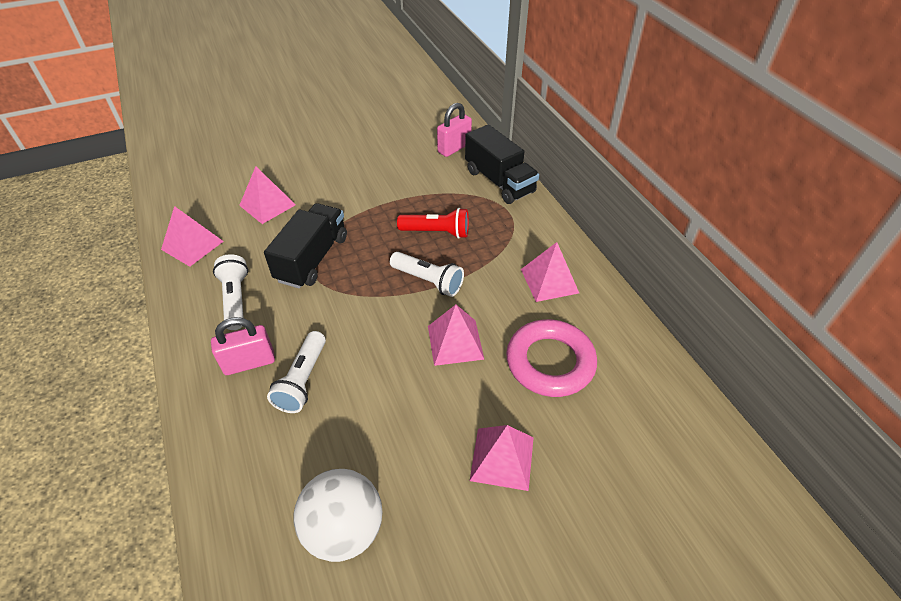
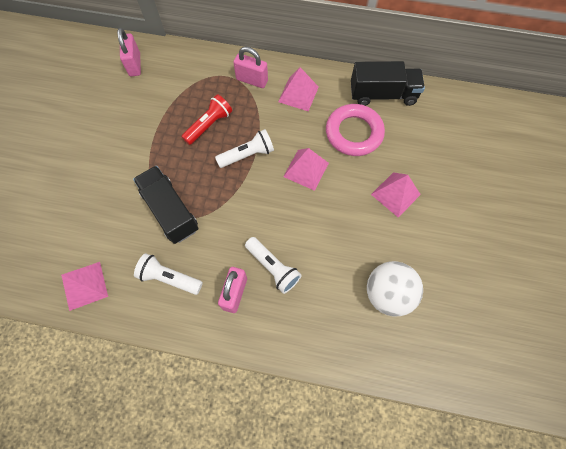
camera: 55 degrees left, 20 degrees up
(267, 205) = (85, 213): pink pyramid -> none
(499, 181) = (193, 62): black truck -> black truck (382, 95)
(525, 234) = (252, 80): none -> pink padlock

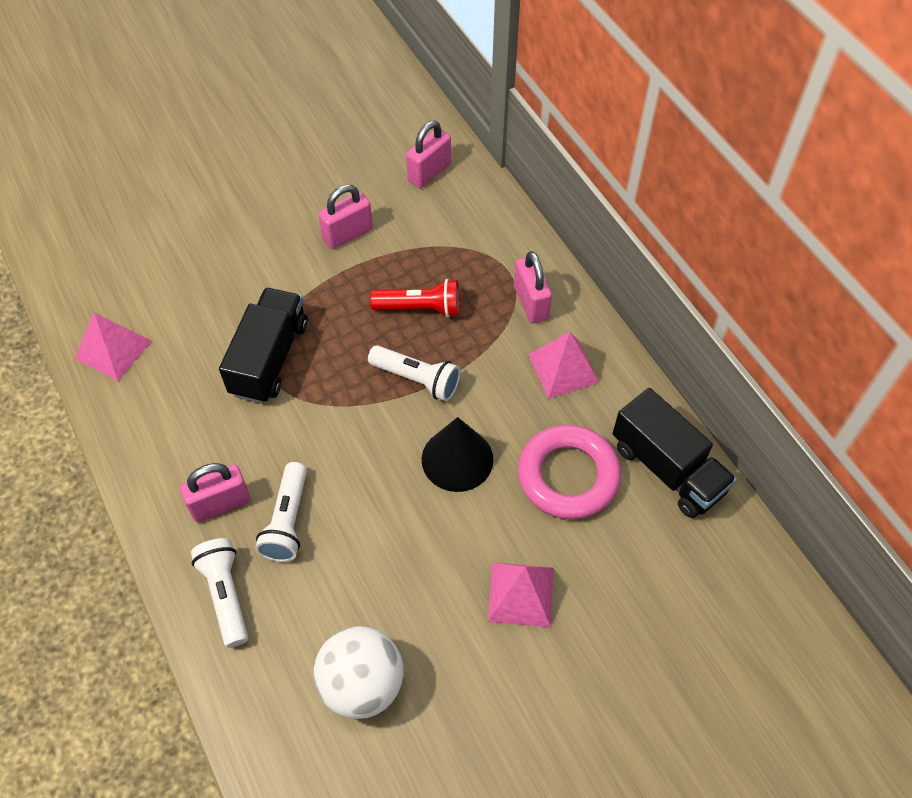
camera: 50 degrees right, 10 degrees down
(132, 124) = (347, 234): none -> pink padlock
(169, 278) = (186, 422): white flashlight -> white flashlight (225, 594)
(306, 169) = (457, 459): pink pyramid -> black cone

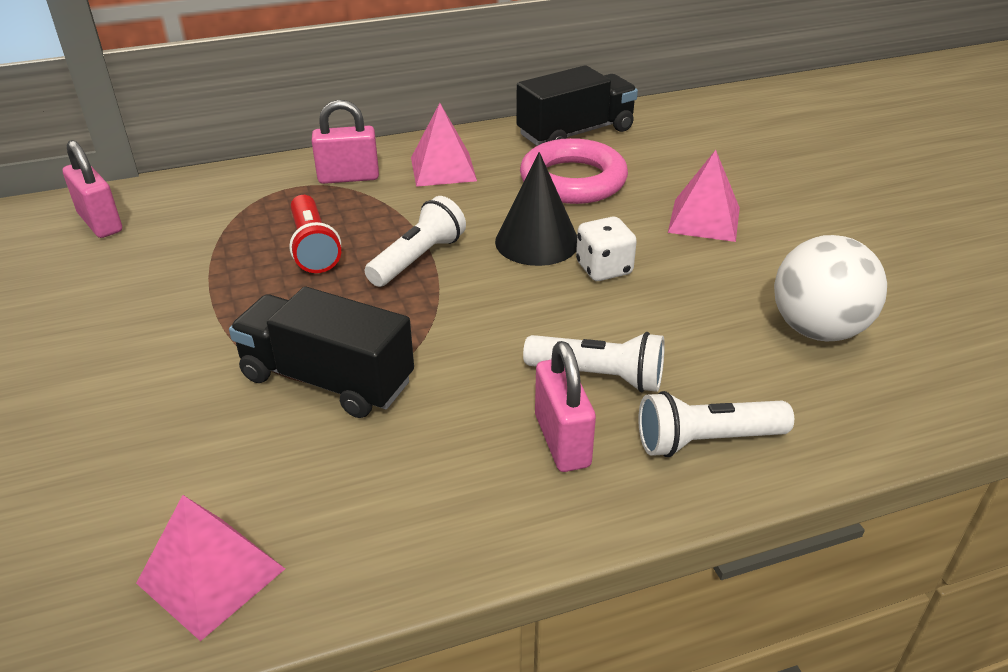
camera: 80 degrees left, 20 degrees down
(347, 234) = (151, 294): pink padlock -> none
(420, 308) = (313, 248): red flashlight -> red flashlight turned 150 degrees clockwise
(425, 514) = (604, 269): none -> white dice

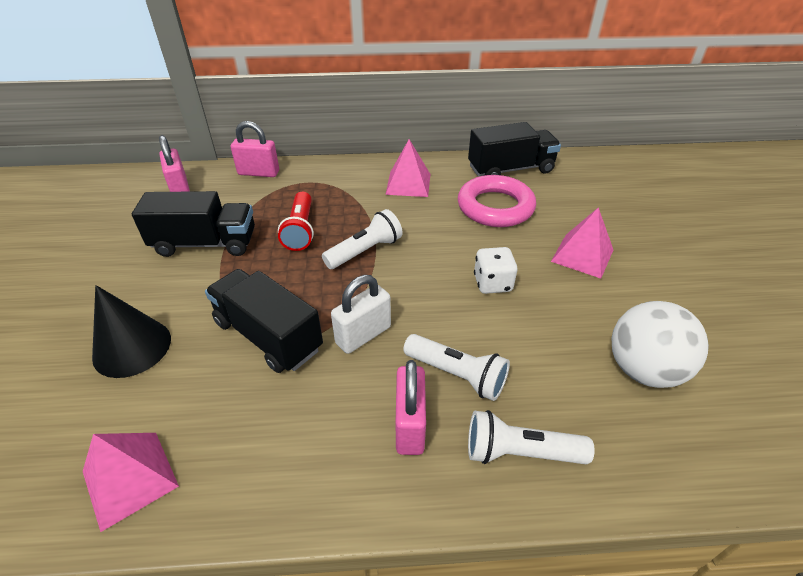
camera: 15 degrees right, 5 degrees up
(177, 286) = (205, 243): none -> black truck
(348, 177) = (344, 181): pink padlock -> pink padlock (258, 173)
(459, 355) = (363, 335): none -> white padlock
(537, 241) = (452, 252): black cone -> black cone (132, 347)

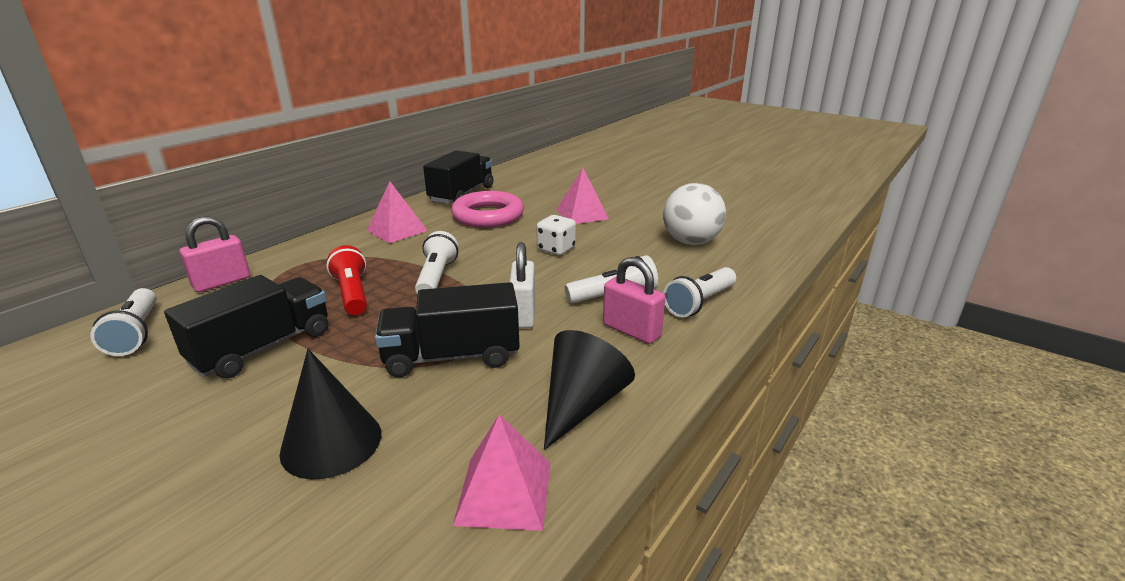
camera: 50 degrees left, 15 degrees down
(180, 189) = (136, 333): pink padlock -> white flashlight
(266, 459) = (581, 404): none -> black cone
(300, 230) = (352, 293): red flashlight -> red flashlight turned 150 degrees counterclockwise

